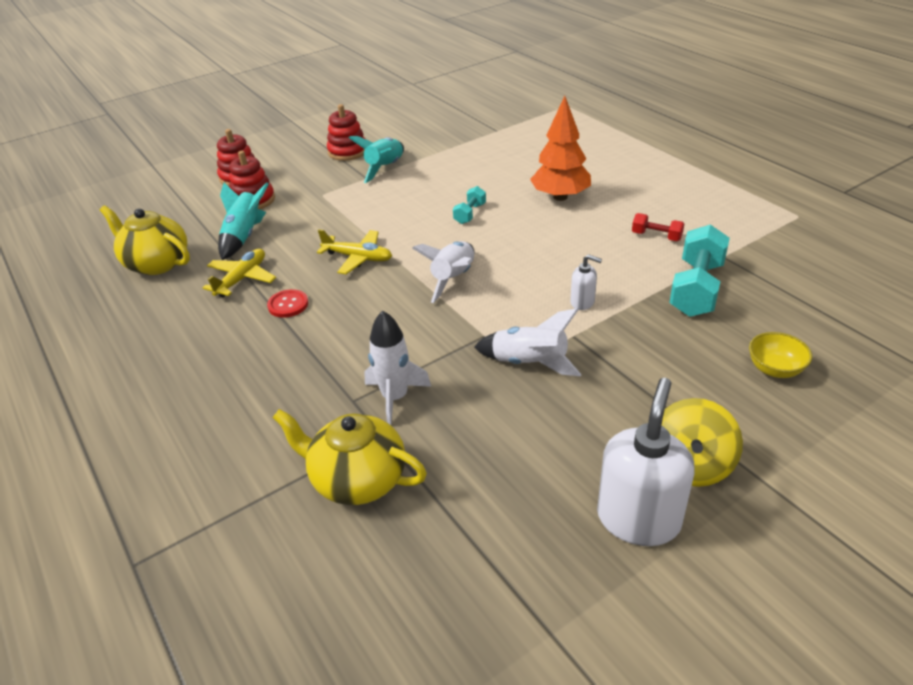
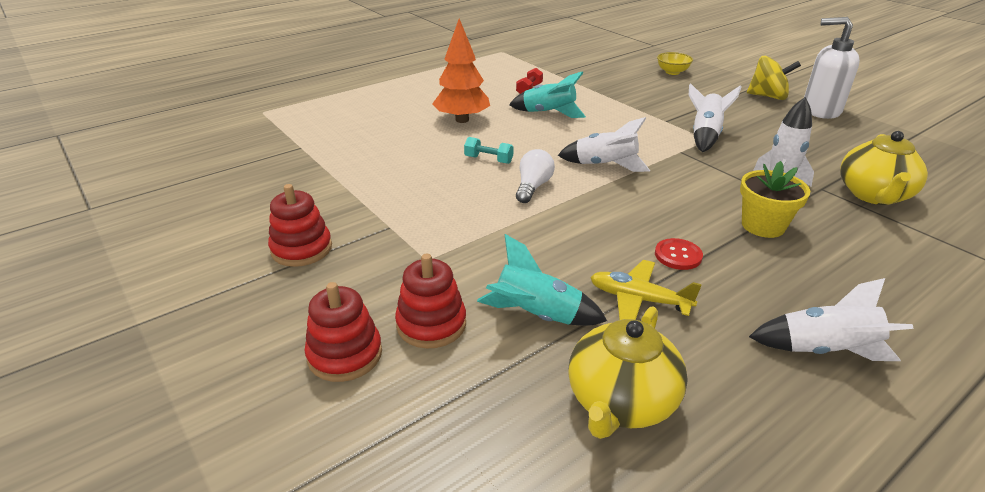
camera: 95 degrees left, 5 degrees down
(149, 357) = (824, 350): none -> white rocket
(317, 365) = (763, 226): none -> yellow flower pot
(358, 258) = (578, 218): yellow plane -> none
(385, 168) = (367, 215): turquoise rocket -> turquoise rocket (548, 113)
(415, 236) = (533, 187): none -> white light bulb
(582, 302) = (623, 116): white soap dispenser -> none
(696, 289) = (596, 83): turquoise dumbbell -> none

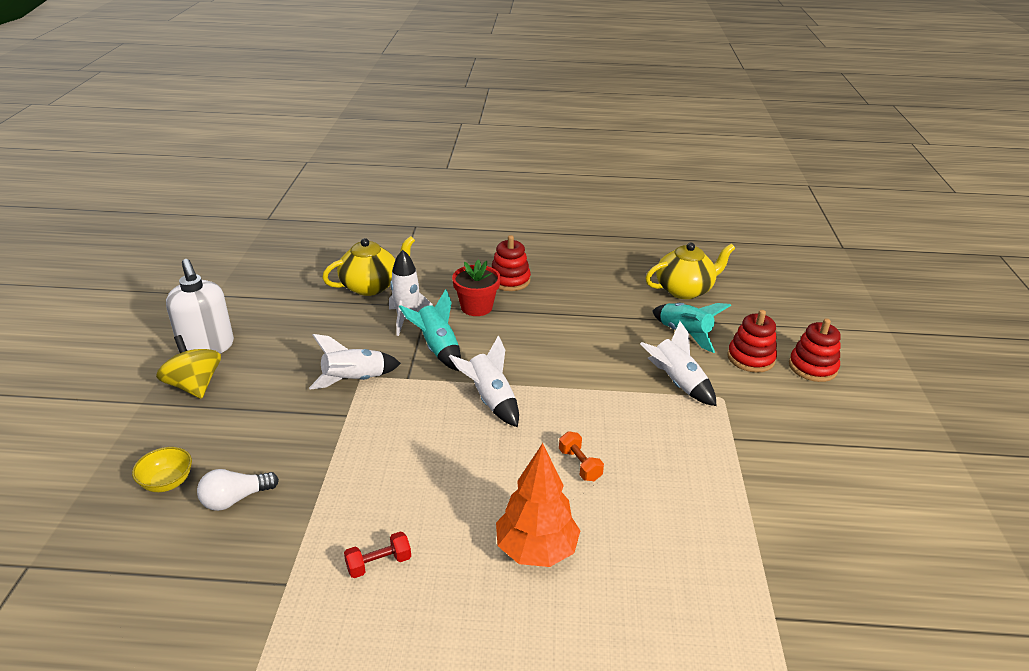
camera: 140 degrees left, 0 degrees up
(301, 249) = (818, 454): red stacking toy -> red stacking toy (509, 280)
(488, 160) = (579, 465): turquoise dumbbell -> orange dumbbell
(533, 187) = (579, 413): white light bulb -> white light bulb (235, 499)
(548, 113) = (429, 498): turquoise rocket -> turquoise rocket (437, 348)
(638, 299) = (617, 314): yellow plane -> none
(678, 255) = (558, 320): red button -> none
(763, 226) = (476, 307): yellow flower pot -> red flower pot
(824, 350) = (566, 262): white rocket -> white rocket (677, 383)

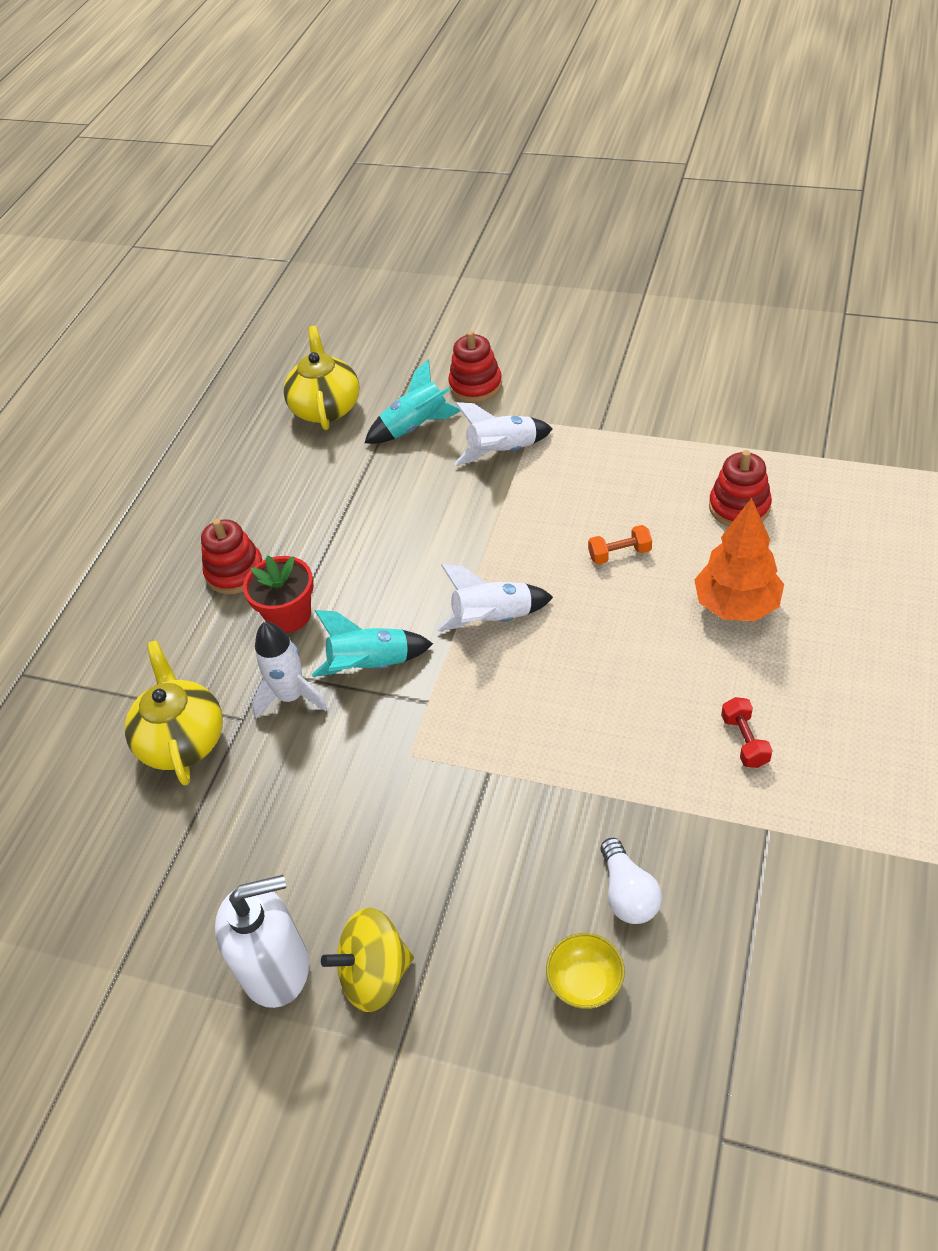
camera: 70 degrees left, 15 degrees up
(355, 380) = (416, 762): white rocket -> none
(812, 367) = (503, 345): red stacking toy -> red stacking toy (739, 507)

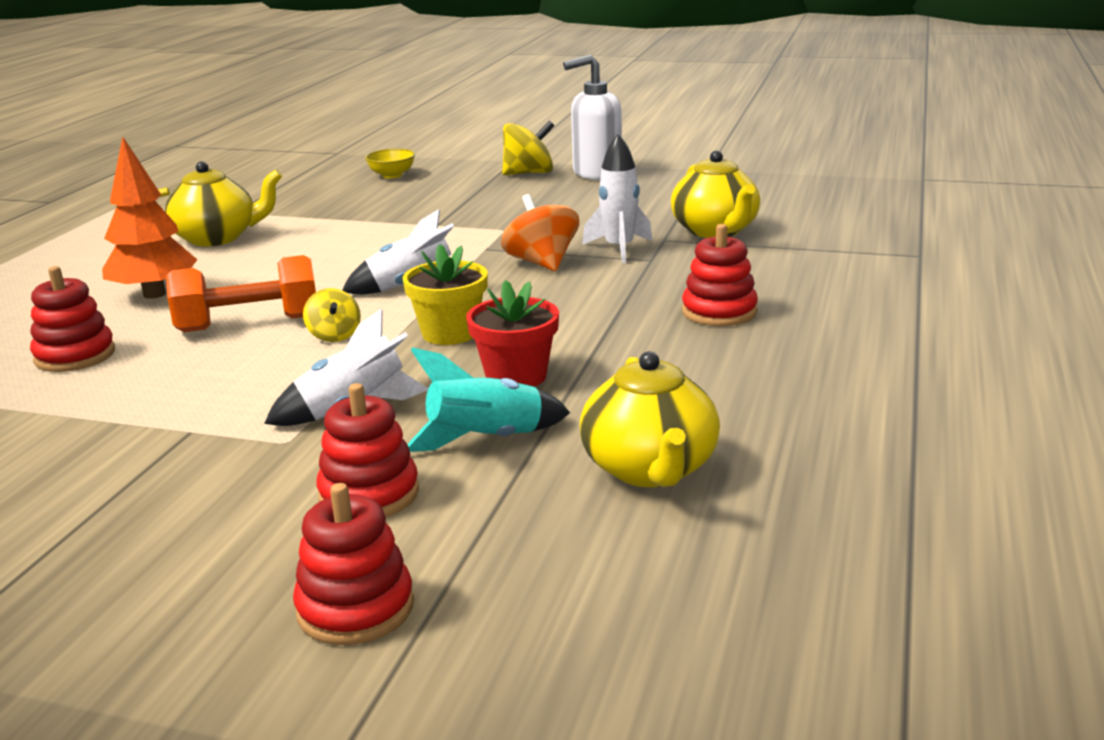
camera: 175 degrees right, 25 degrees down
(288, 615) = (639, 287): red flower pot -> red flower pot (516, 377)
(371, 665) = (541, 263): turquoise rocket -> orange spinning top
(449, 540) = (450, 333): none -> yellow flower pot
(467, 326) = (355, 608): none -> red stacking toy
(541, 537) = (334, 335): none -> yellow spinning top
(619, 554) = (248, 324): orange dumbbell -> orange dumbbell, size x1.96
(628, 893) = (349, 194): white light bulb -> none
(744, 741) = (217, 238): red dumbbell -> yellow teapot

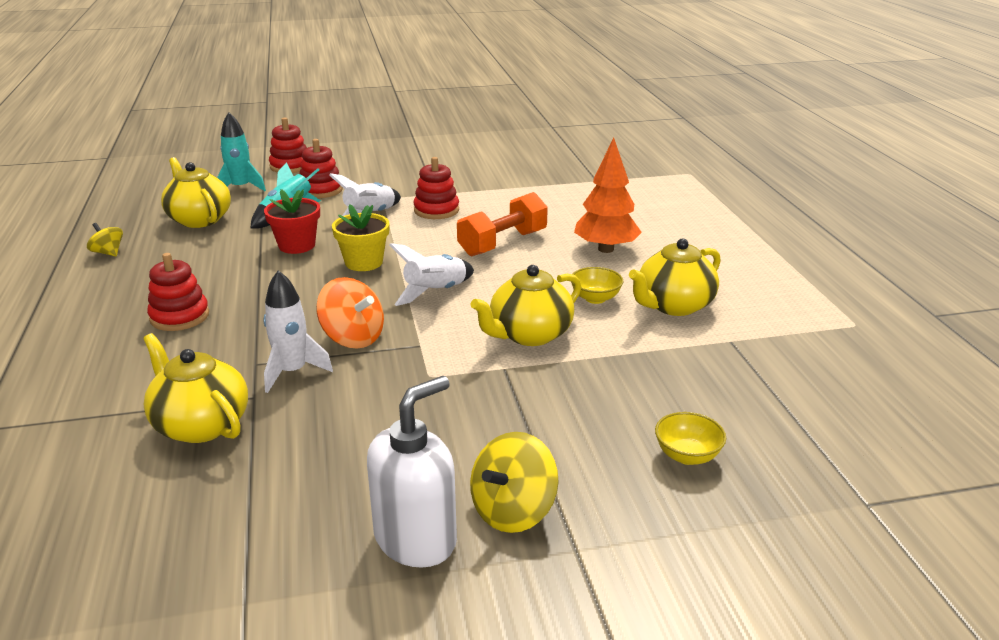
camera: 150 degrees right, 5 degrees up
(75, 356) = (564, 209): red stacking toy -> red stacking toy (436, 210)
(269, 254) = (595, 298): none -> yellow bowl
(334, 335) = (436, 247): yellow spinning top -> yellow spinning top (108, 253)
(379, 240) = (529, 334): none -> yellow teapot
(526, 548) = (240, 188): none -> turquoise rocket

